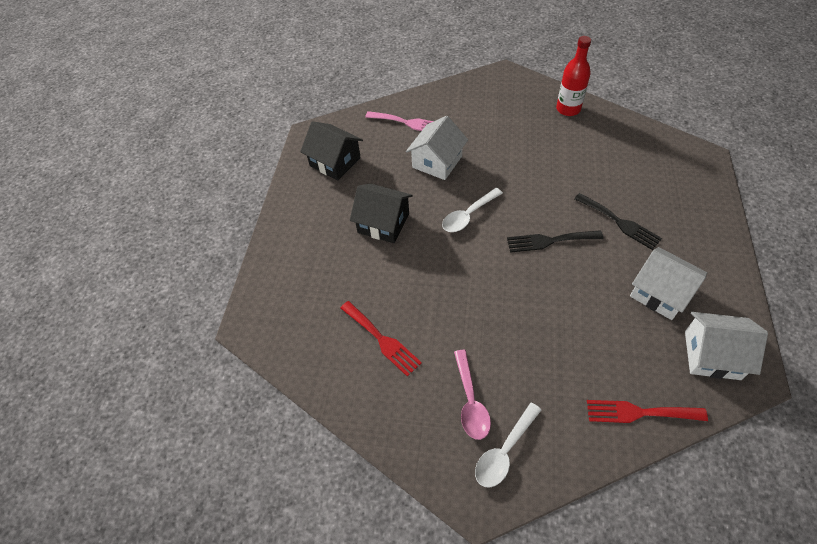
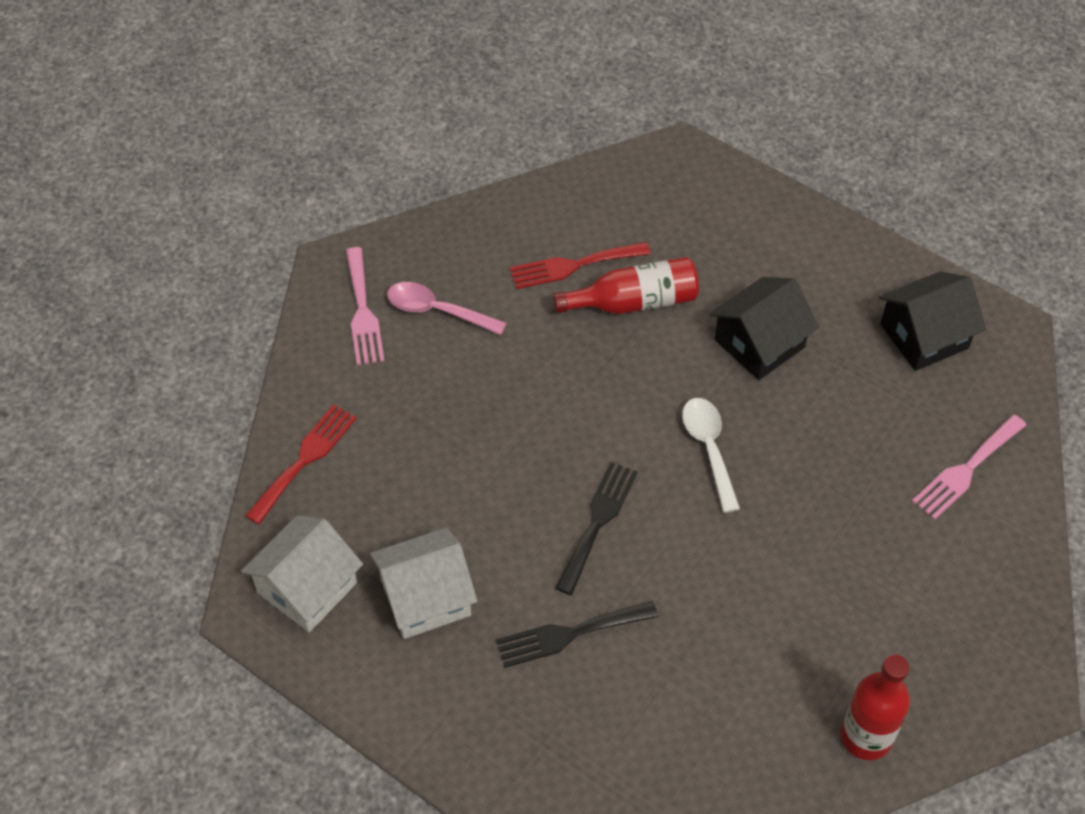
camera: 115 degrees right, 0 degrees up
(391, 293) = (634, 302): none -> red bottle
(437, 162) = (846, 465): white house -> none
(504, 451) = (363, 312): white spoon -> pink fork

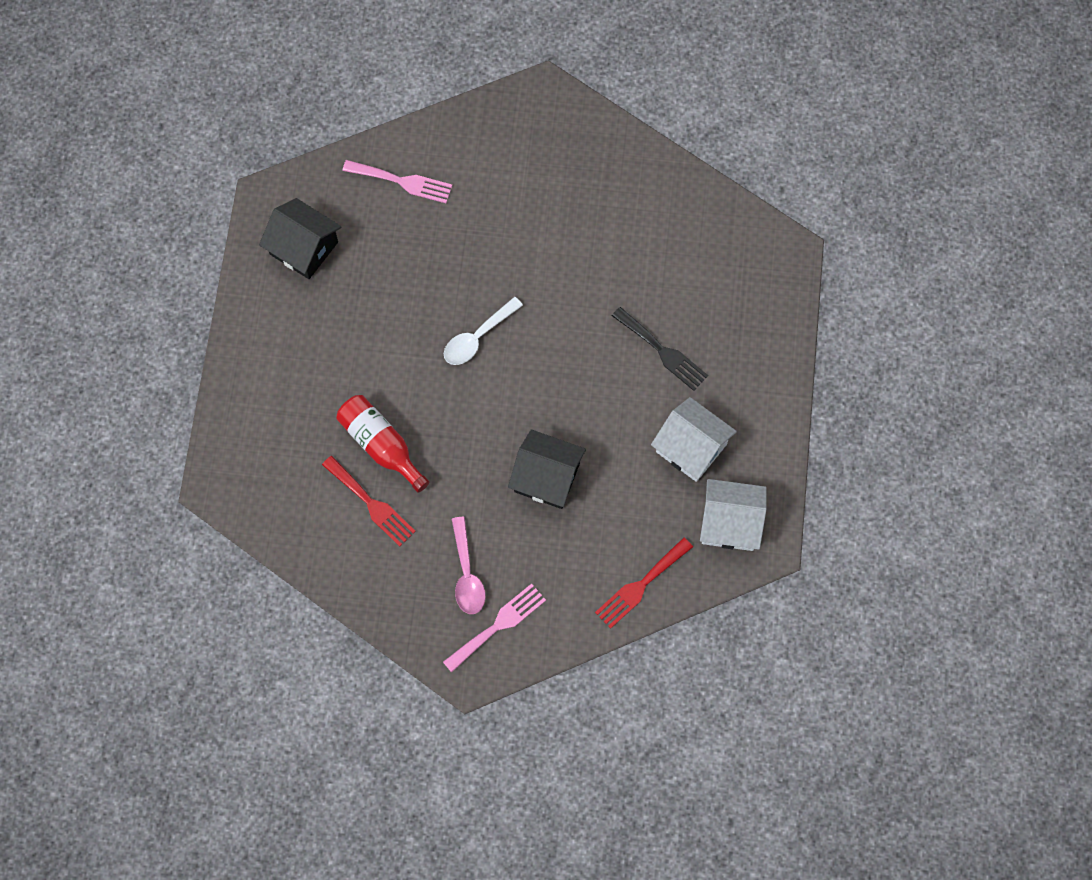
camera: 120 degrees left, 15 degrees up
(305, 459) = (641, 585): red fork -> red fork turned 45 degrees counterclockwise
(597, 522) = (574, 376): black fork -> none
(759, 343) = (370, 347): black house -> black house (547, 477)
(866, 737) = (625, 163): red bottle -> none

